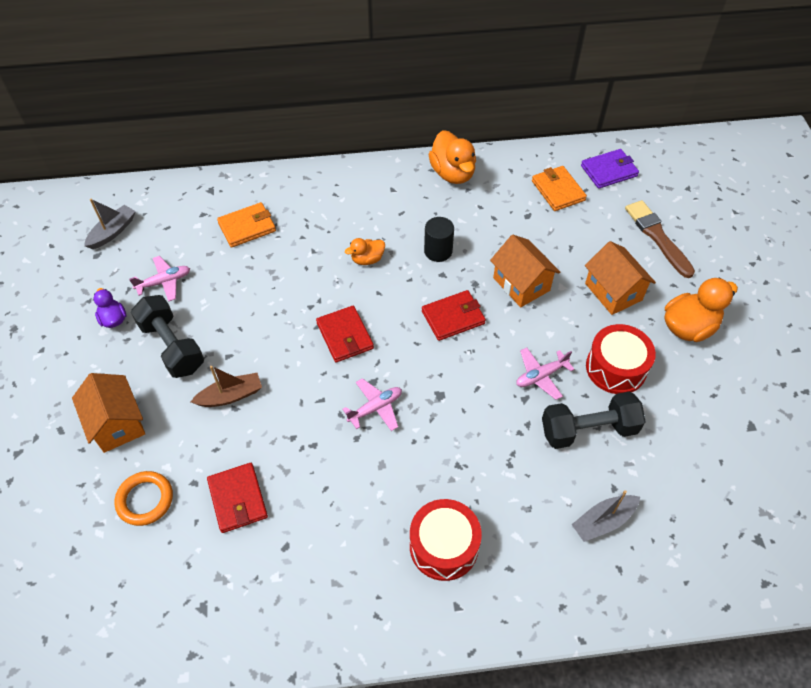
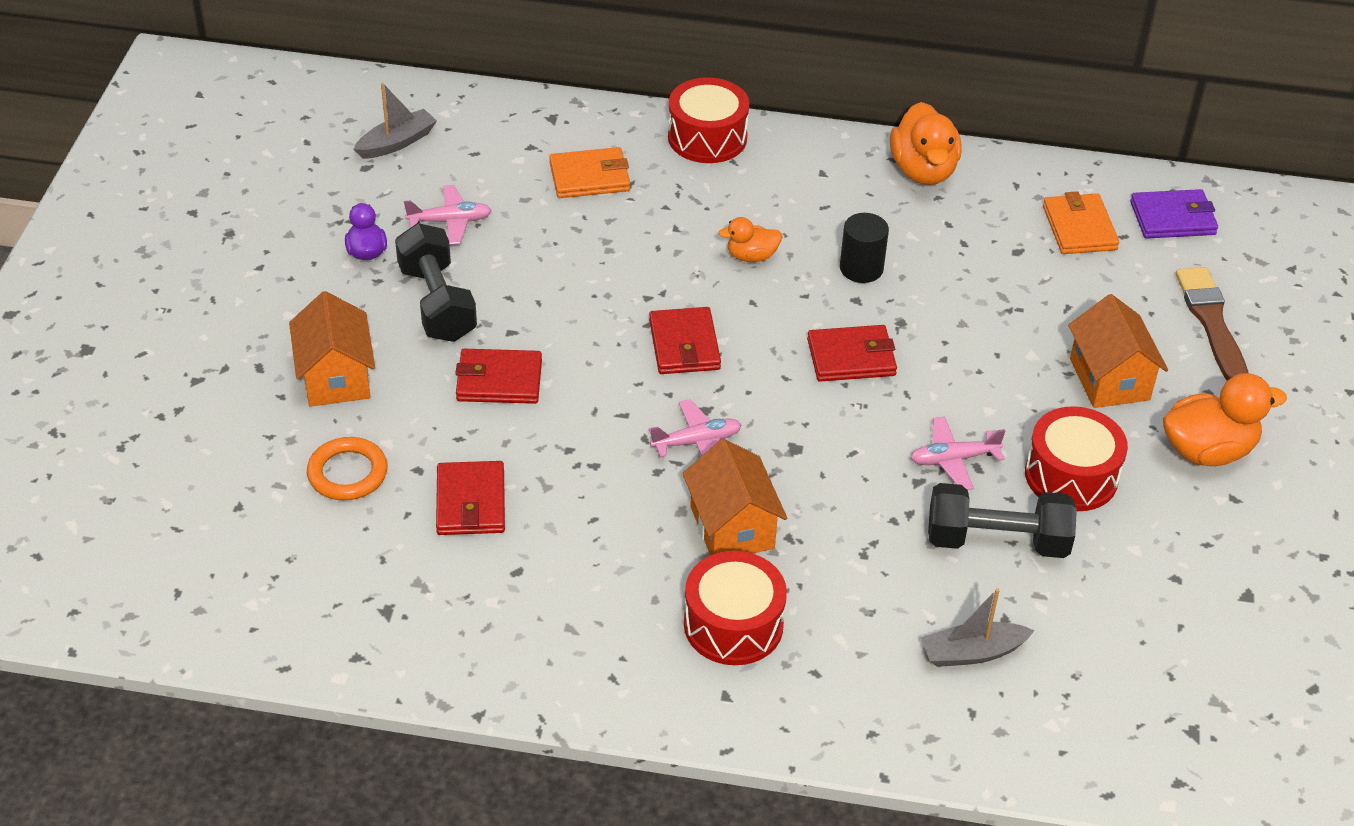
camera: 15 degrees right, 10 degrees down
(230, 396) = (499, 380): brown boat -> red wallet
(313, 181) = (707, 137): none -> red drum
(521, 284) = (971, 338): orange house -> orange house (732, 527)

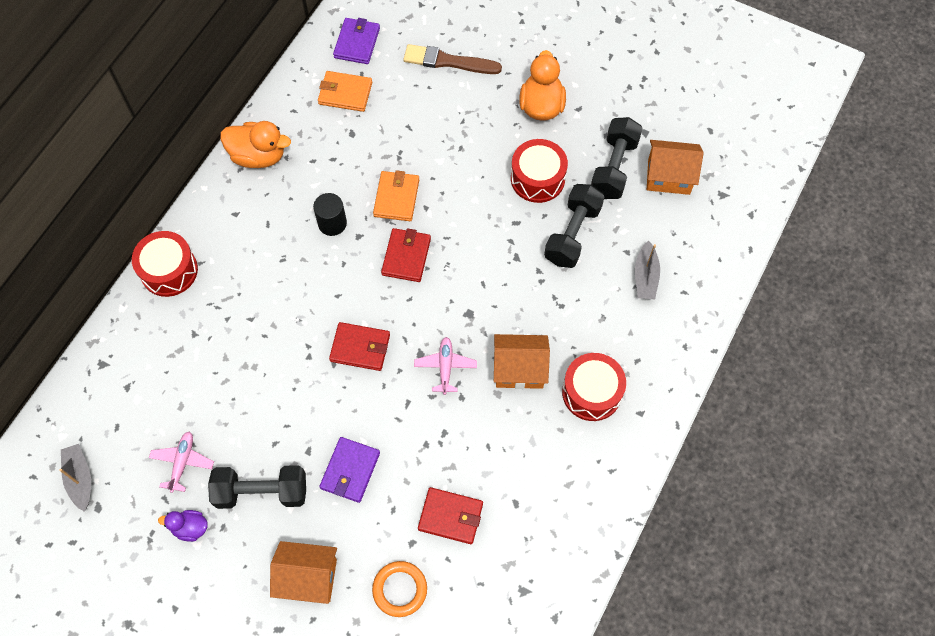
camera: 70 degrees left, 20 degrees up
(499, 380) = (350, 470): red wallet -> purple wallet
(589, 177) = (176, 357): orange wallet -> orange wallet (396, 198)
(751, 256) = (296, 282): orange duck -> none
(953, 459) = (506, 233): pink plane -> none
(1109, 379) = (472, 130): orange house -> orange house (669, 177)
(1152, 568) = (614, 167): none -> black dumbbell

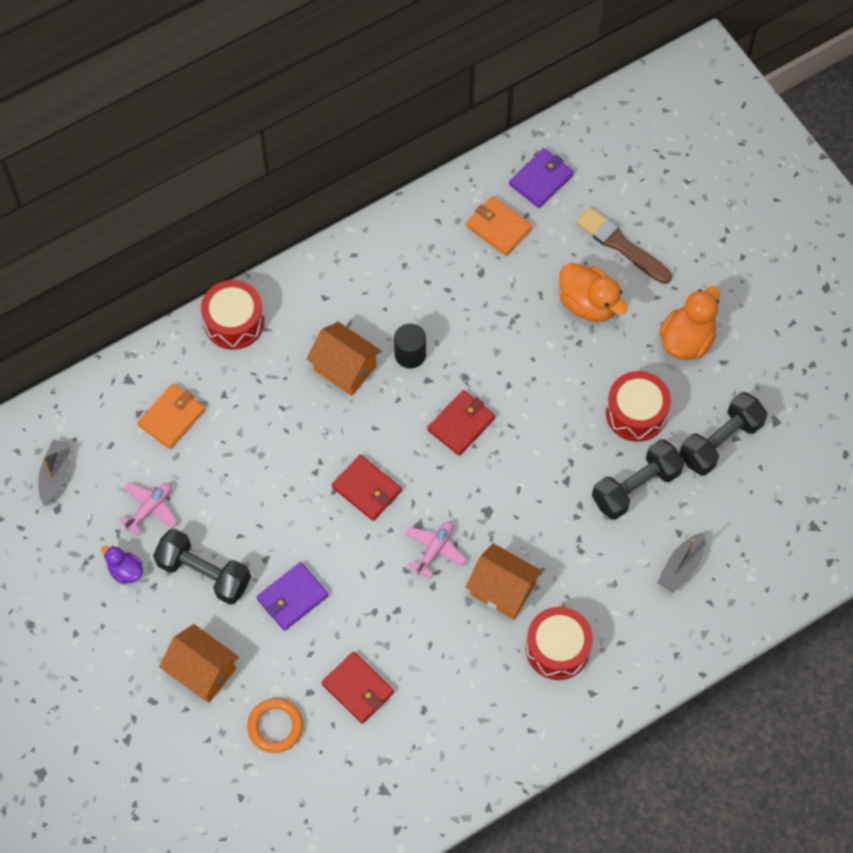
camera: 30 degrees right, 0 degrees up
(258, 156) = (378, 250): orange duck -> orange duck (588, 304)
(396, 198) = (486, 361): orange wallet -> orange wallet (172, 418)
(669, 177) = (770, 480): orange house -> orange house (345, 368)

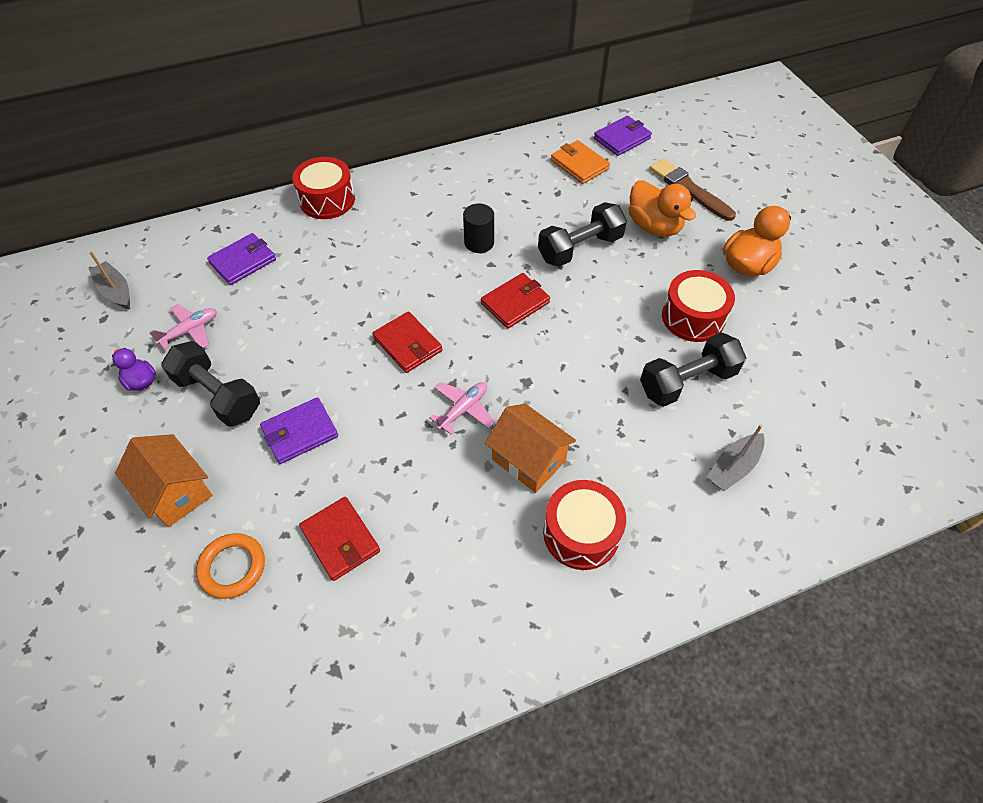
camera: 10 degrees right, 10 degrees down
(55, 475) = (115, 291): grey boat -> grey boat turned 60 degrees counterclockwise
(172, 418) = (243, 261): orange wallet -> purple wallet
(345, 368) = (415, 245): orange house -> none
(720, 441) = (780, 353): black dumbbell -> black dumbbell (580, 248)

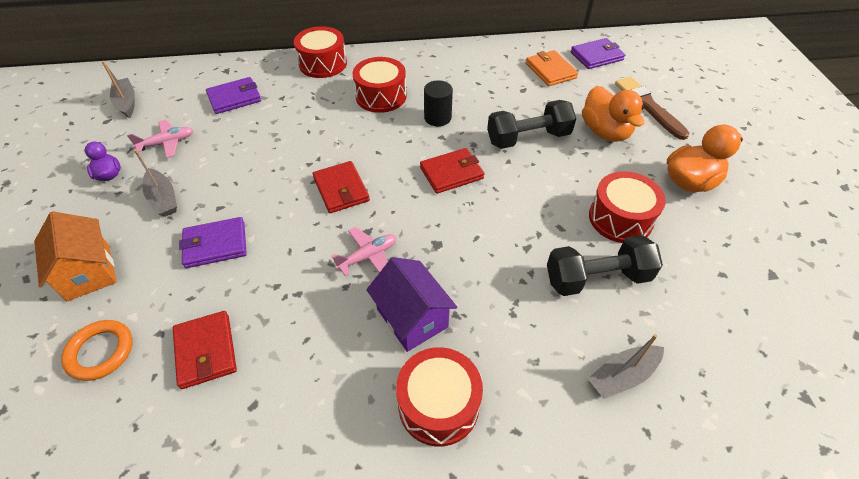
camera: 15 degrees right, 5 degrees down
(218, 395) = (163, 199): black dumbbell -> grey boat
(408, 228) = (381, 96): none -> red drum
(528, 460) = (412, 318): orange house -> purple house

